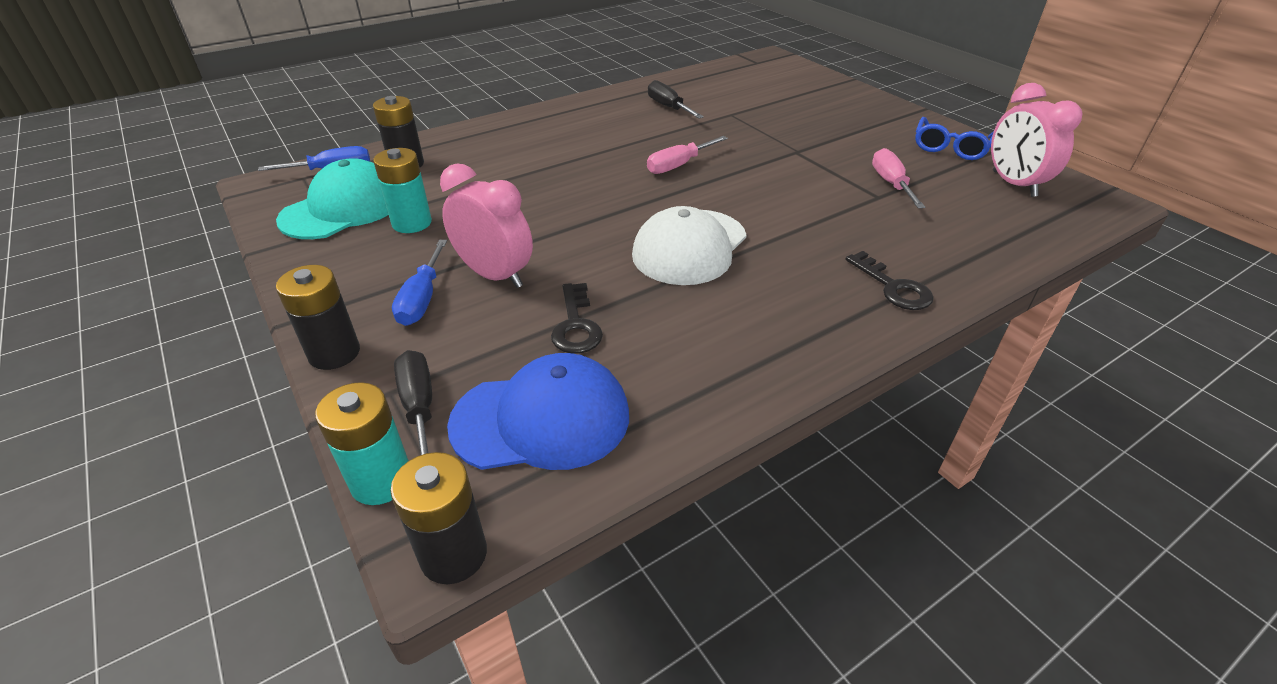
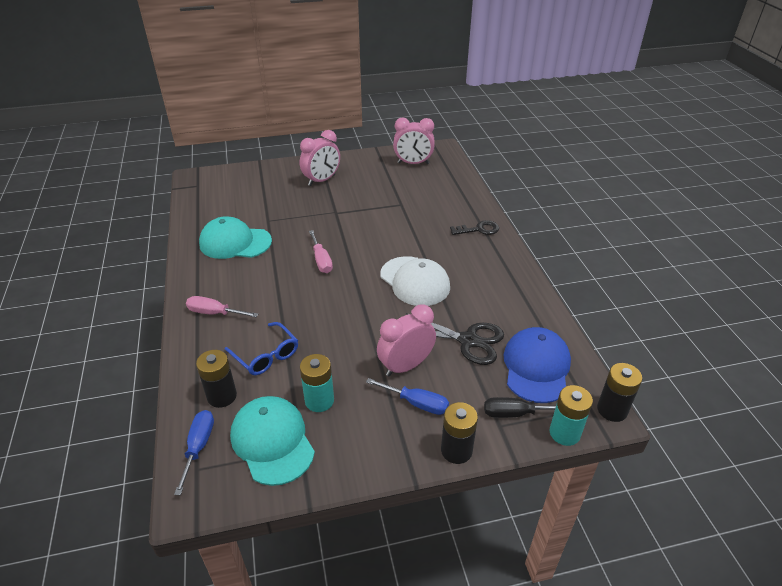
camera: 70 degrees left, 0 degrees up
(576, 325) = (468, 340): black key -> black scissors
(668, 107) = (235, 242): black screwdriver -> turquoise cap
(861, 125) = (322, 180): none -> pink clock
(891, 184) = (391, 196): pink screwdriver -> pink screwdriver (214, 313)
(950, 147) = (367, 164): blue glasses -> blue glasses (266, 355)

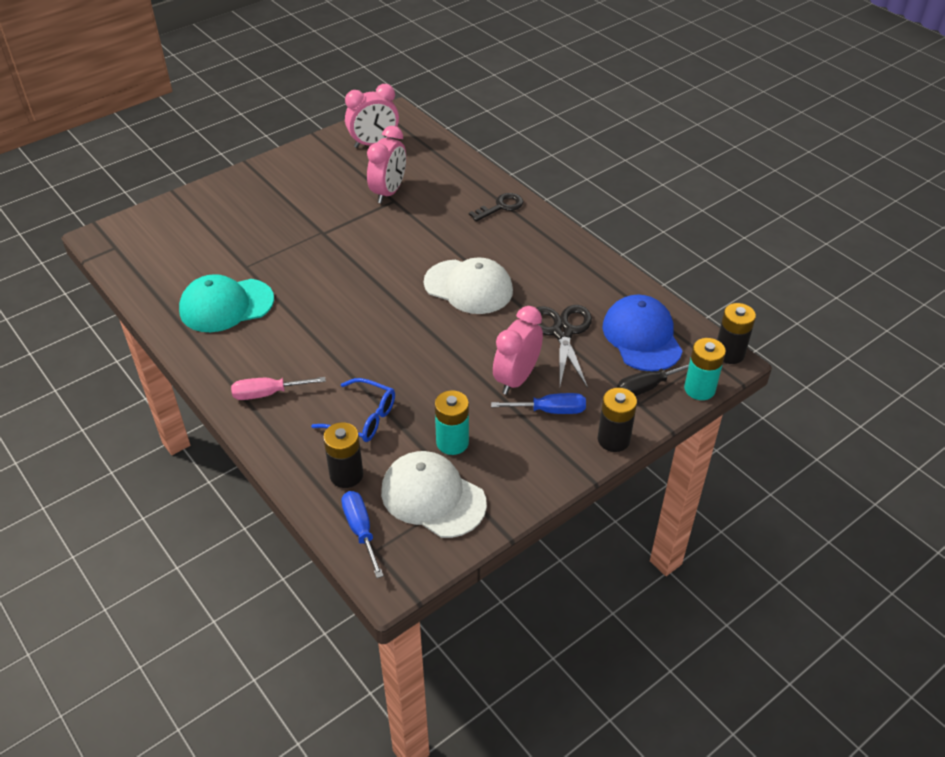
camera: 25 degrees left, 5 degrees up
(272, 441) = (433, 497): turquoise cap -> white cap
(321, 260) = (347, 295): pink screwdriver -> none
(322, 180) = (276, 196): pink clock -> pink clock (389, 192)
(468, 340) = (562, 332): black scissors -> black scissors turned 90 degrees counterclockwise

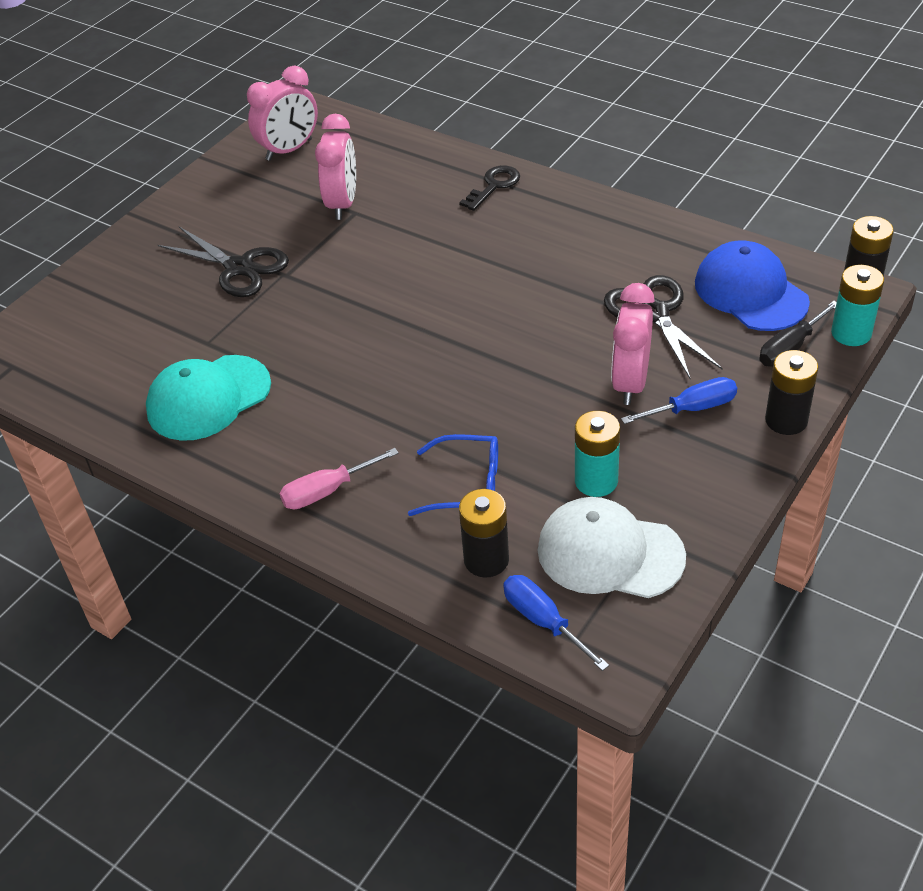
camera: 15 degrees left, 0 degrees up
(295, 219) = (239, 268): none -> black scissors
(468, 287) = (509, 291): white cap -> none

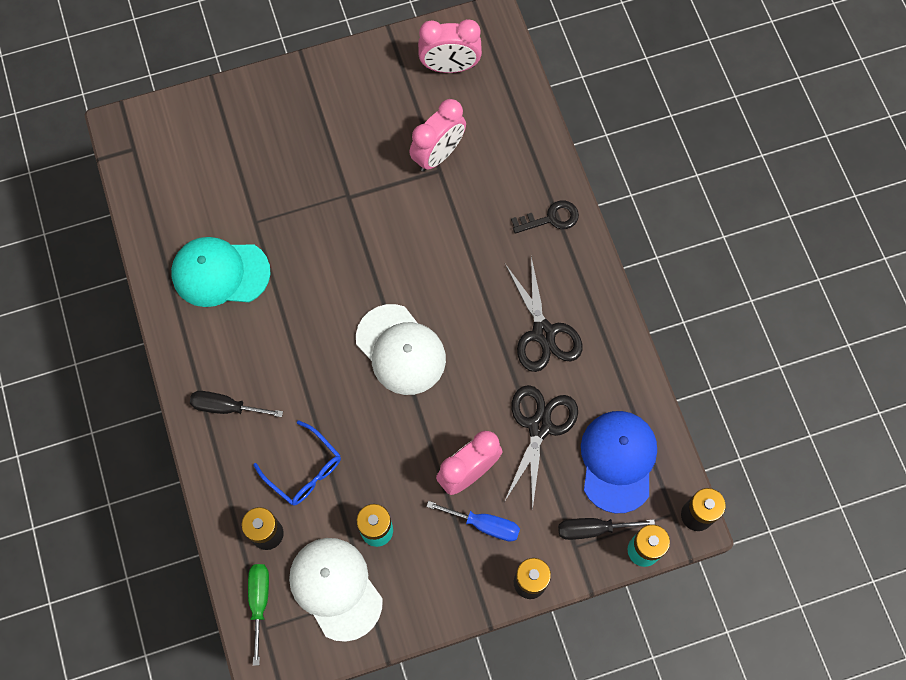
camera: 35 degrees right, 25 degrees up
(239, 268) = (325, 166): black scissors -> black scissors (543, 333)
(327, 491) = (226, 407): pink screwdriver -> black screwdriver
(460, 342) = (401, 350): none -> white cap
(543, 621) = (259, 602): blue screwdriver -> green screwdriver

